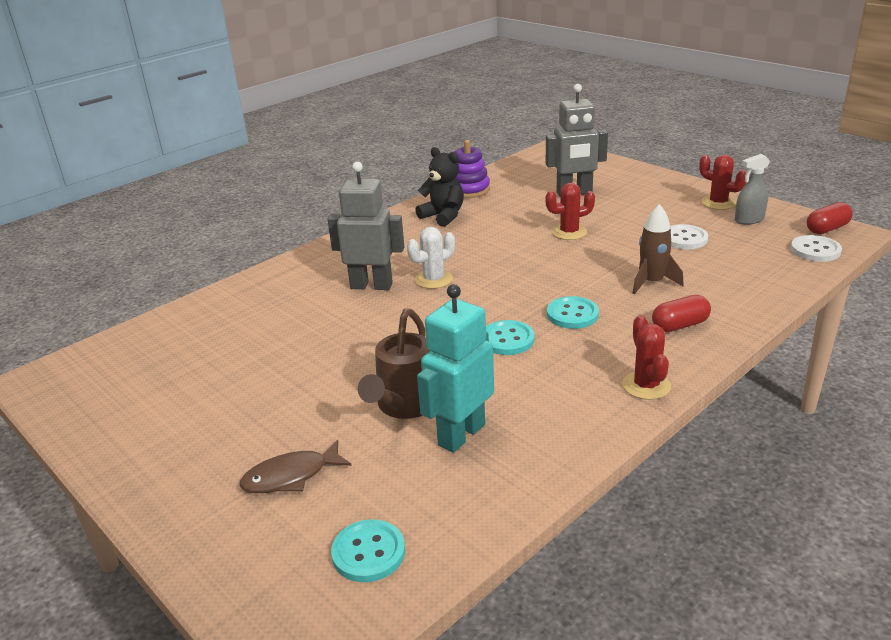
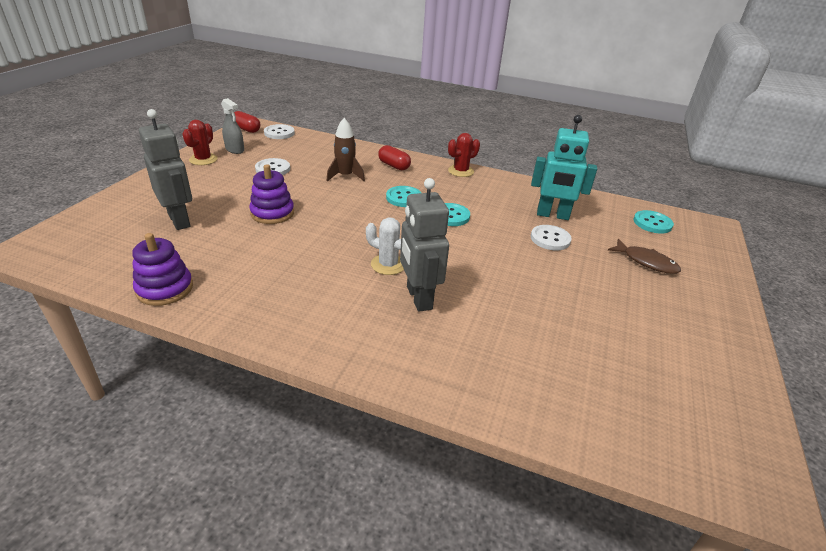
camera: 120 degrees left, 5 degrees up
(404, 405) = (550, 239): brown watering can -> white button
(443, 216) = (247, 291): black teddy bear -> none
(569, 232) = (272, 213): red cactus -> purple stacking toy

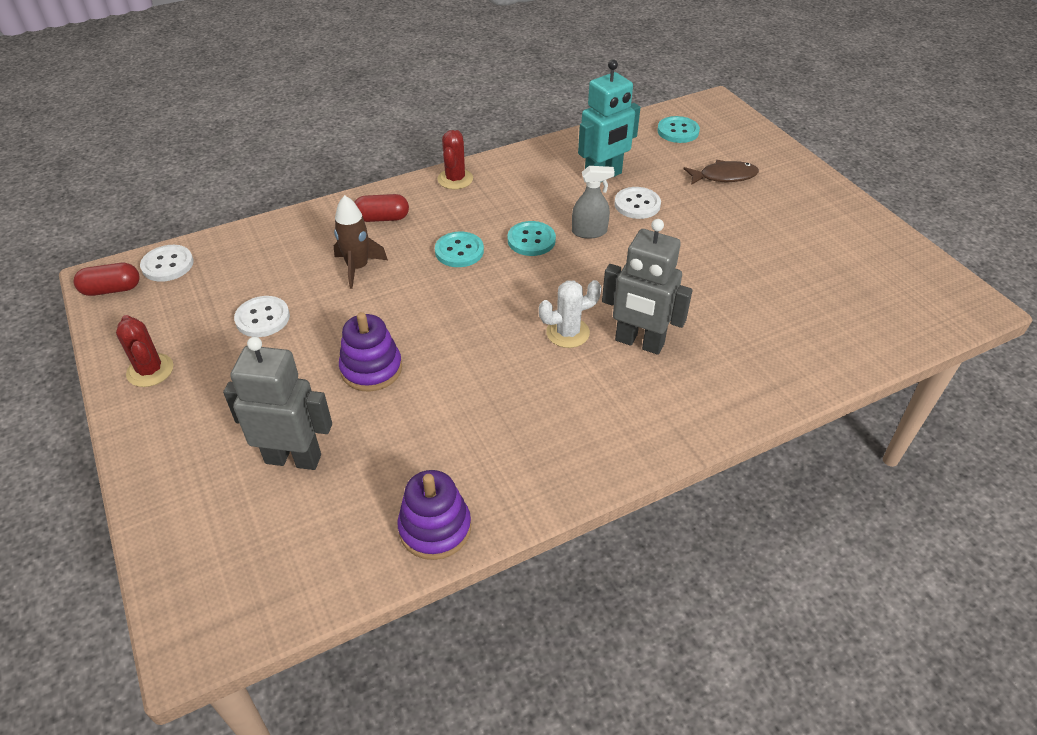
camera: 45 degrees left, 10 degrees up
(235, 150) = (161, 328): grey spray bottle -> grey spray bottle (589, 232)

